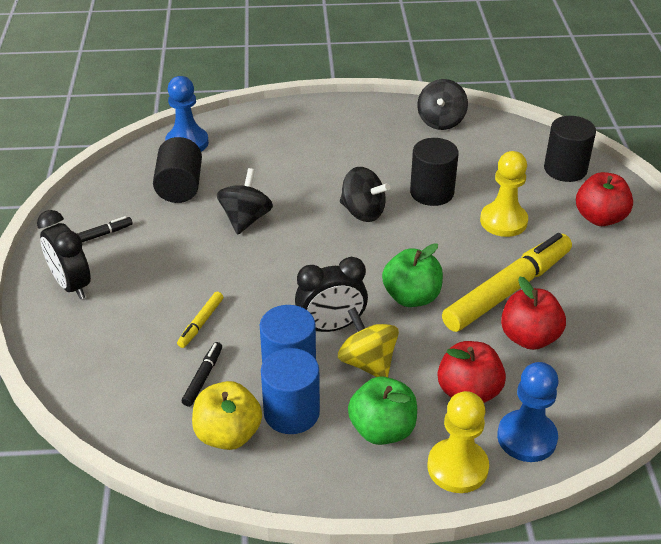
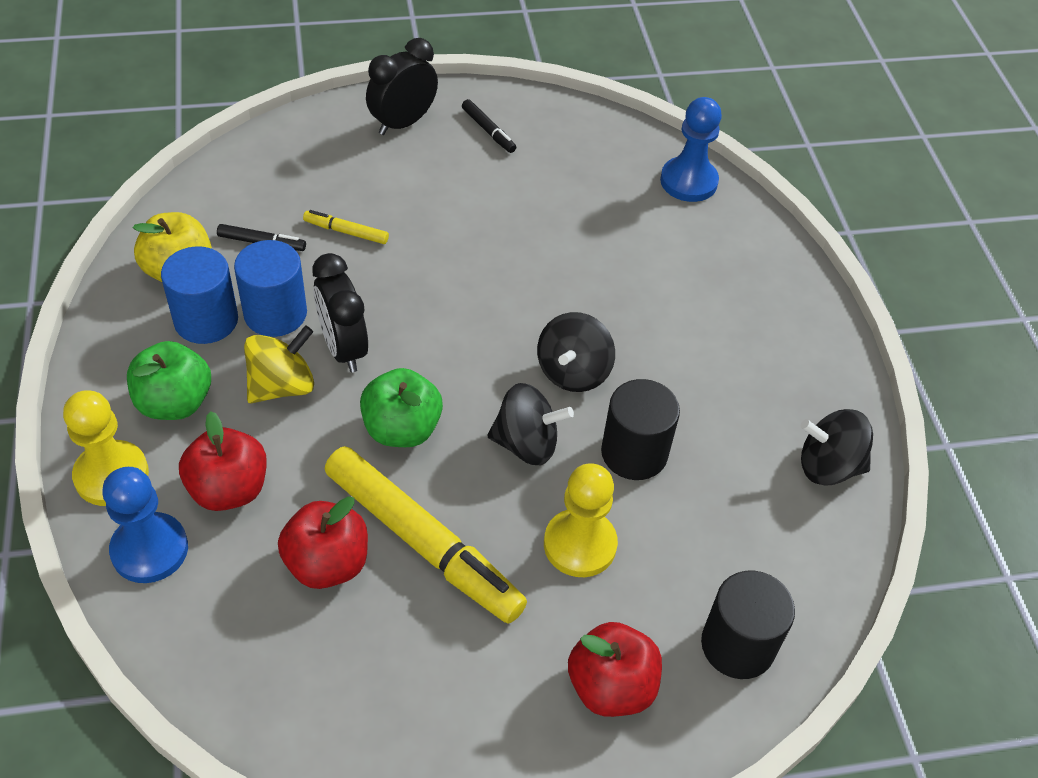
camera: 80 degrees right, 10 degrees up
(180, 187) = (592, 186): black cylinder -> none
(246, 219) = (538, 253): black spinning top -> black spinning top (526, 444)

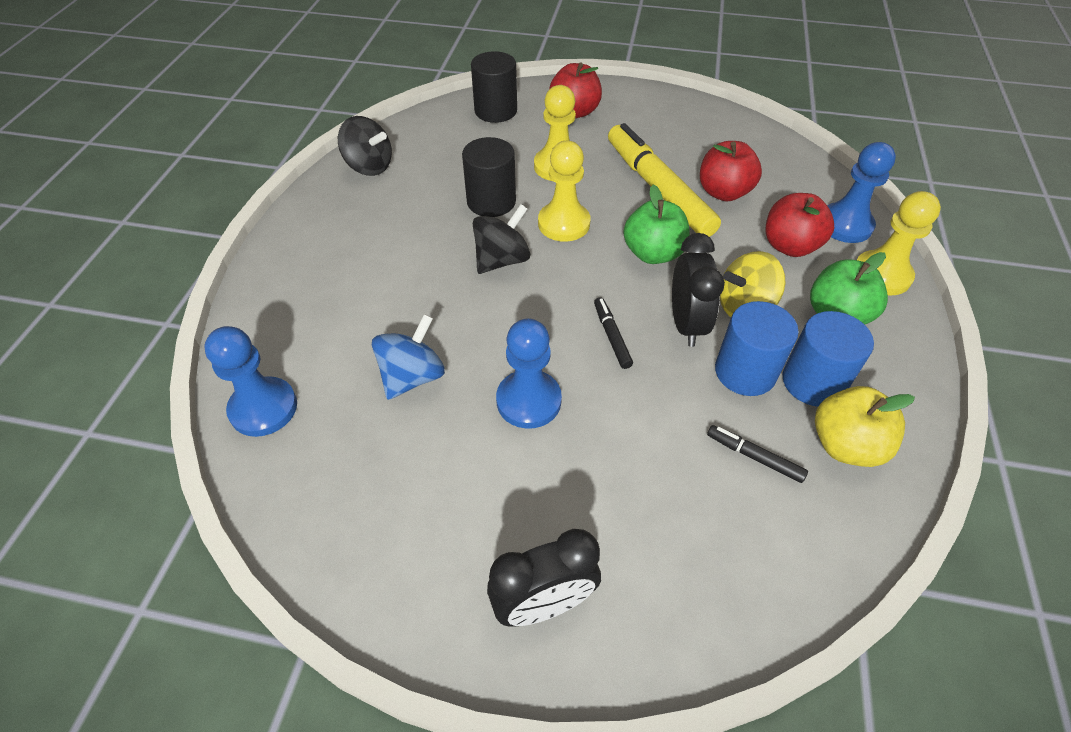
camera: 155 degrees left, 0 degrees up
(346, 232) = (659, 446): yellow marker -> none
(472, 239) = (528, 401): none -> blue pawn
(488, 131) = (438, 554): black marker -> black marker (611, 336)
(526, 444) = (564, 223): black spinning top -> yellow pawn
(586, 233) = (412, 376): none -> blue spinning top

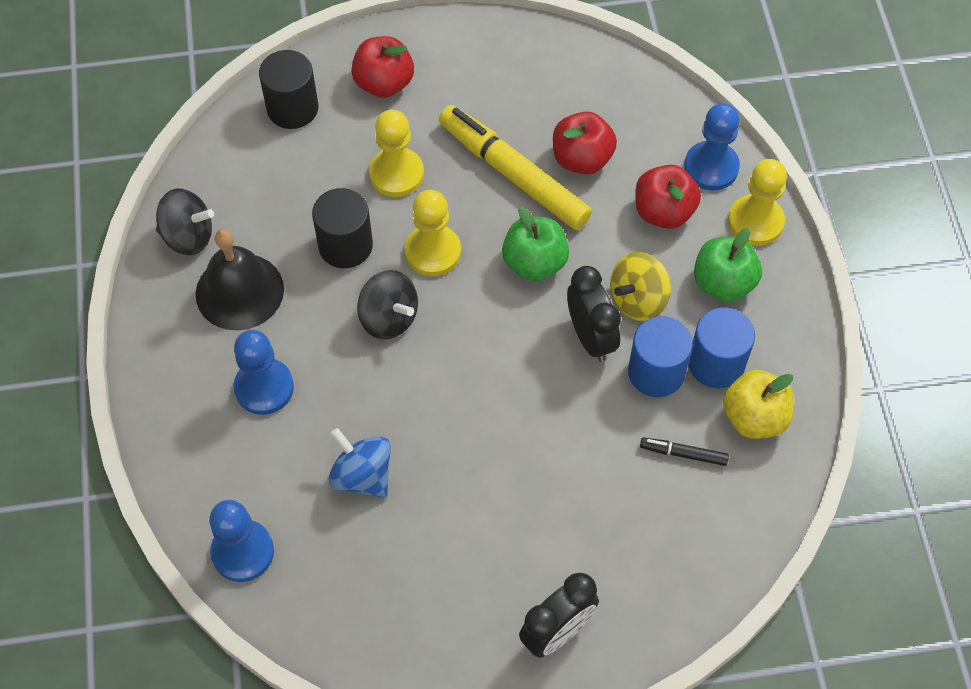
camera: 20 degrees left, 10 degrees up
(387, 210) = (239, 291): none -> black bell
(412, 376) = (362, 475): blue spinning top -> blue spinning top turned 60 degrees counterclockwise
(502, 260) = (389, 318): black spinning top -> black spinning top turned 105 degrees clockwise
(528, 401) = (477, 464): blue pawn -> blue pawn (264, 388)
(611, 336) = (527, 373): black marker -> none

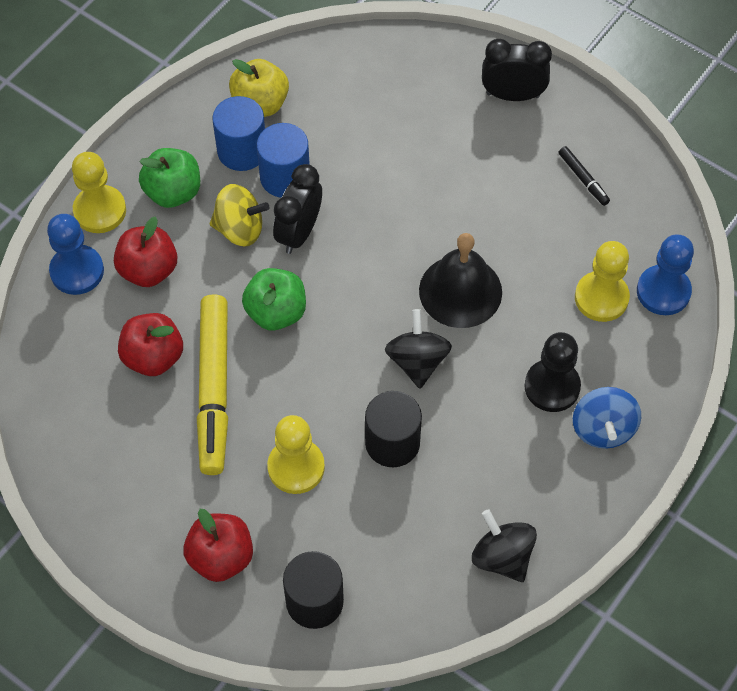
camera: 135 degrees left, 0 degrees up
(239, 291) = (504, 475): black bell -> black bell (460, 291)
(264, 388) = (552, 387): blue pawn -> black pawn
(362, 475) = (540, 273): blue spinning top -> blue spinning top (603, 429)
(433, 252) = (336, 382): yellow pawn -> yellow pawn (601, 298)
(683, 454) = (327, 120): black marker -> black marker (583, 179)

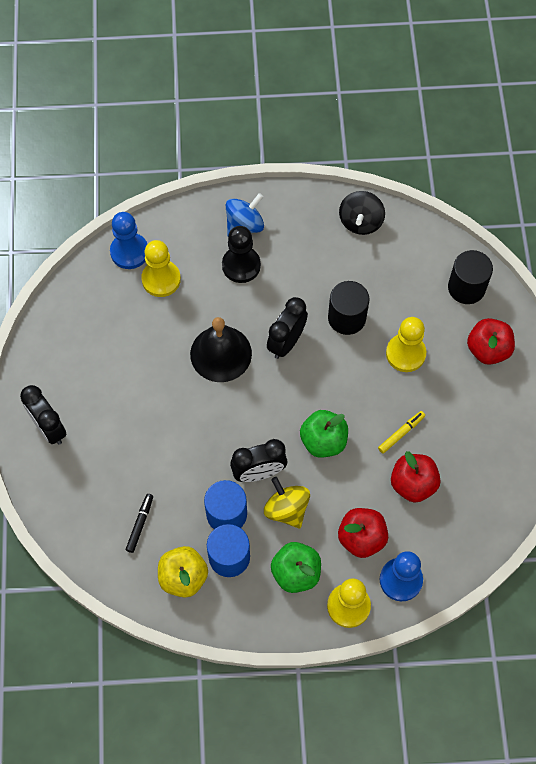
camera: 130 degrees left, 5 degrees up
(214, 389) = (401, 433): yellow marker -> yellow marker, size x0.42
(417, 361) = (286, 342): black spinning top -> black clock
(583, 179) = (83, 344): black marker -> black marker (140, 524)

